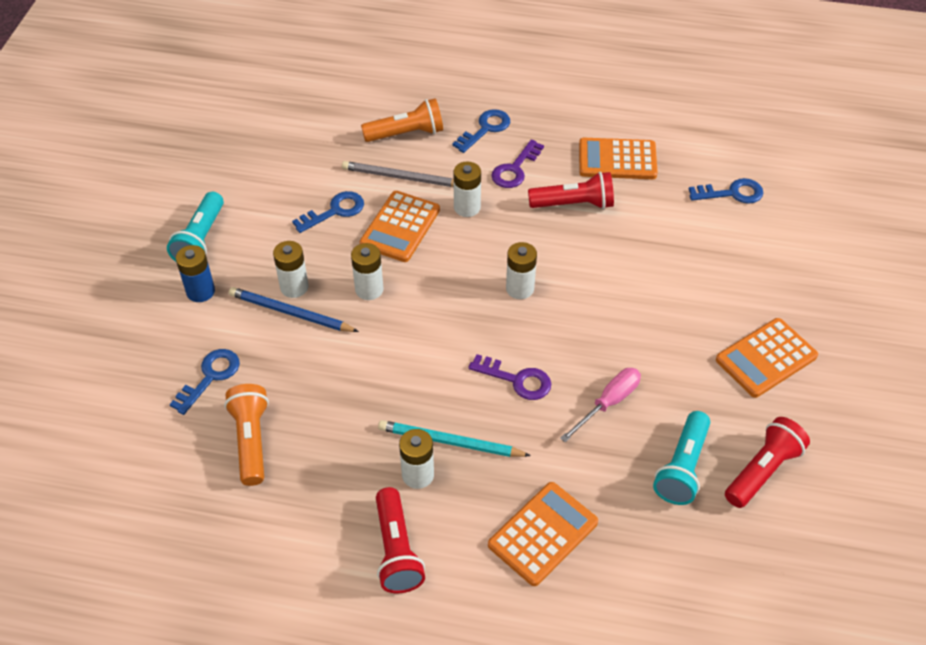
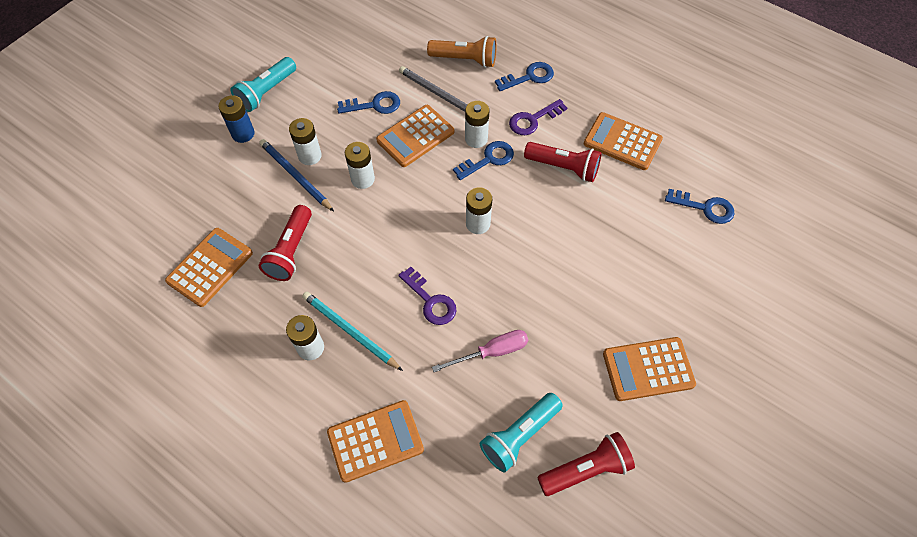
camera: 25 degrees right, 10 degrees up
(210, 377) = (211, 204): blue key -> blue key (488, 159)
(251, 440) = (210, 267): orange flashlight -> orange calculator
(396, 550) = (260, 403): red flashlight -> red flashlight (291, 251)

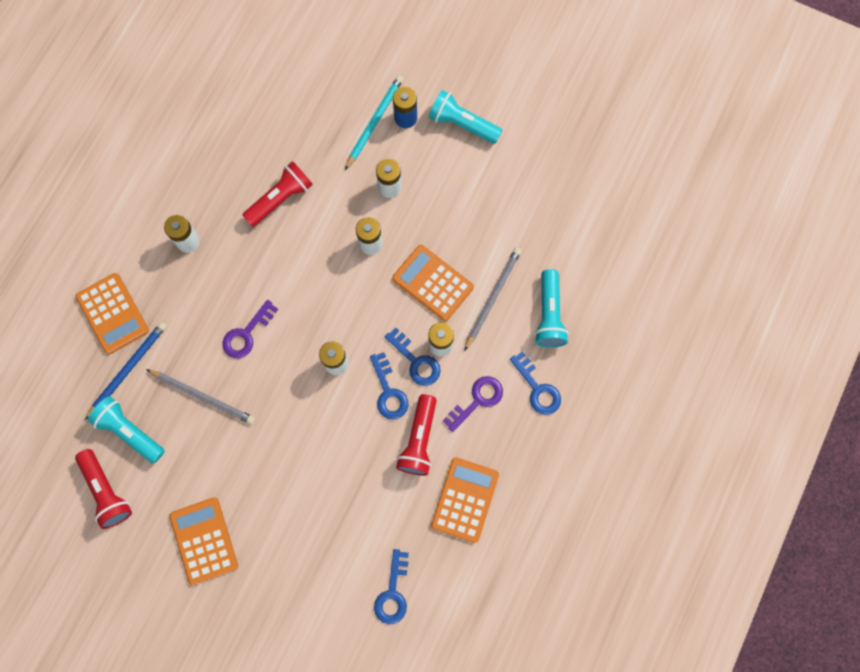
camera: 80 degrees right, 15 degrees up
(210, 267) = (254, 135): orange calculator -> none
(291, 251) = (280, 199): red flashlight -> red flashlight turned 135 degrees clockwise
(295, 176) = (364, 180): blue pencil -> blue pencil (128, 369)
(350, 331) = (207, 270): turquoise pencil -> turquoise pencil (374, 122)
(374, 105) = (466, 233): blue key -> blue key (388, 391)
(465, 60) = (549, 315): orange flashlight -> turquoise flashlight
(491, 352) = (203, 396): pink screwdriver -> grey pencil
(533, 120) = (477, 400): purple key -> purple key turned 90 degrees clockwise

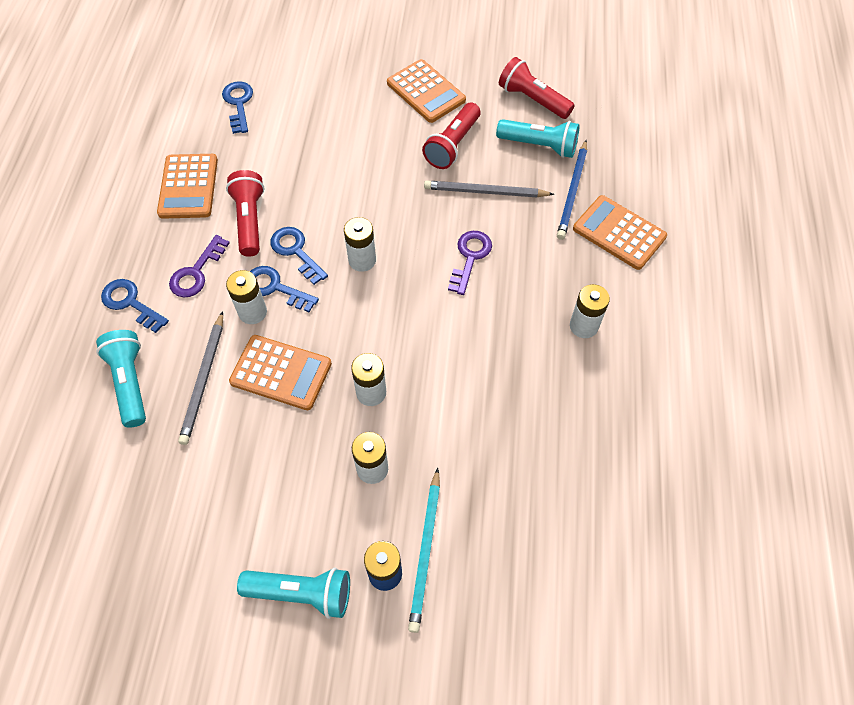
camera: 160 degrees right, 15 degrees down
(280, 199) = (502, 408): red flashlight -> red flashlight (452, 145)

